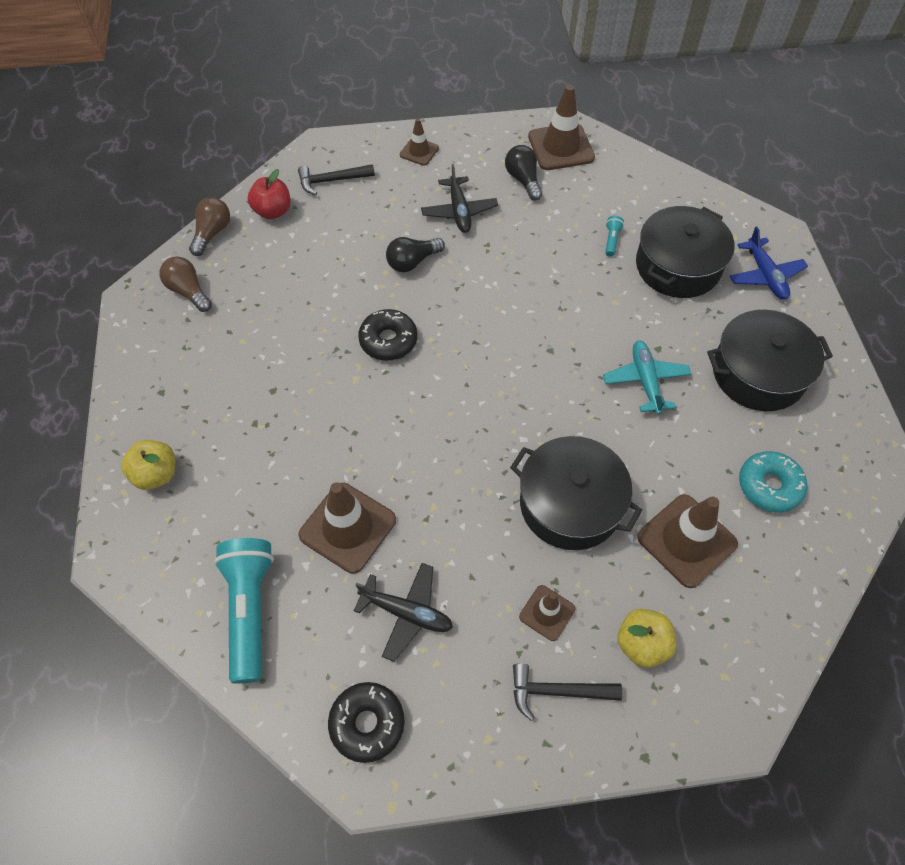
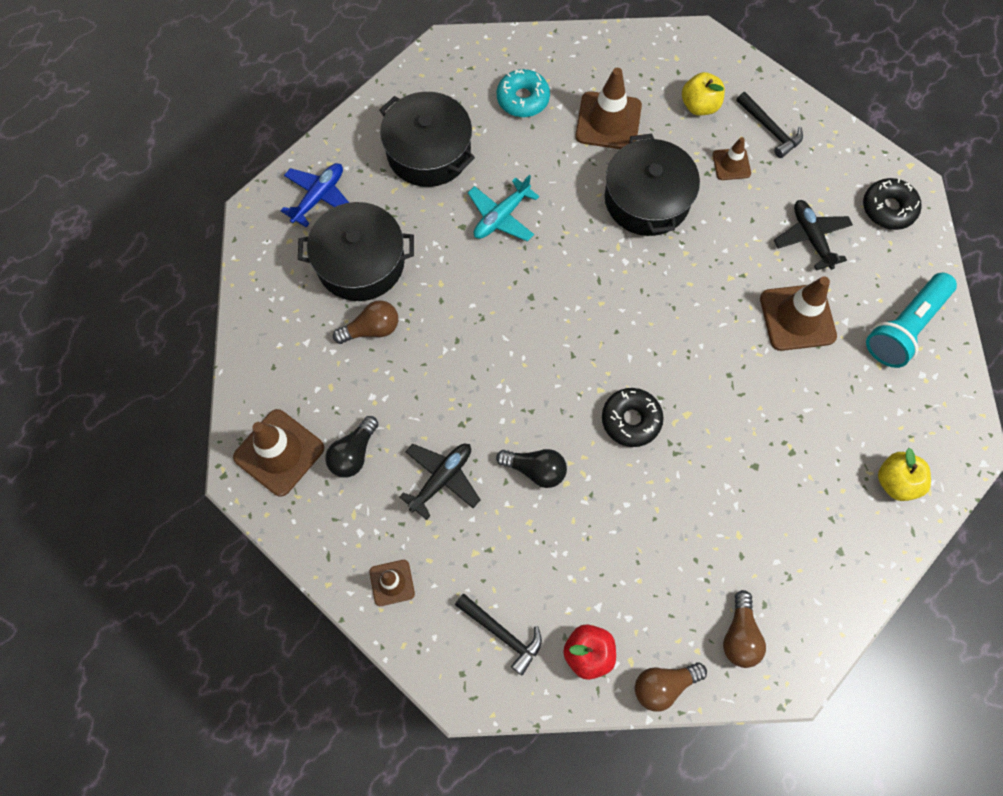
camera: 130 degrees left, 10 degrees up
(611, 240) = (372, 329): turquoise flashlight -> brown light bulb

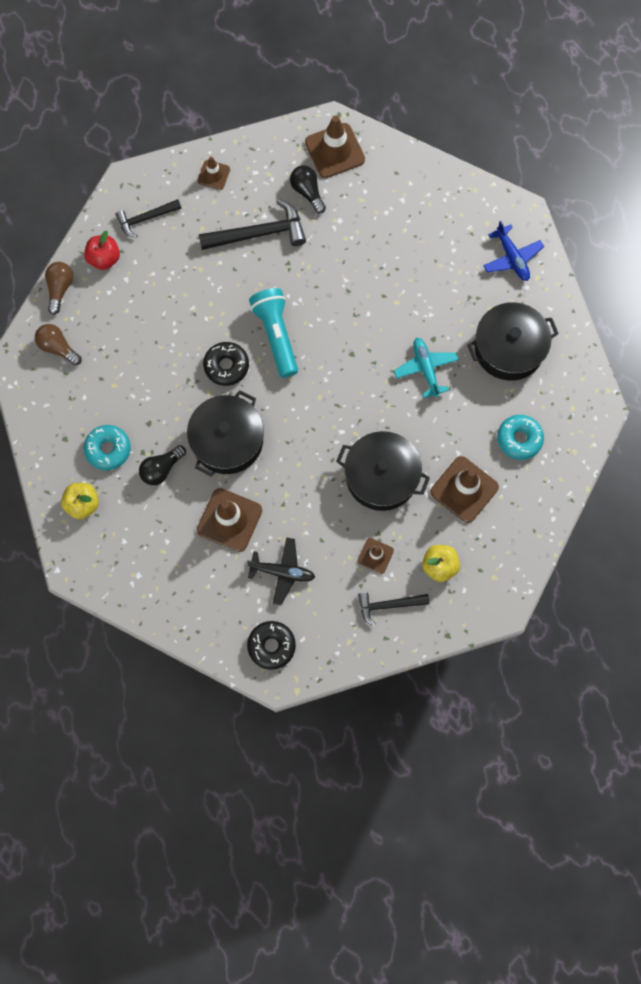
camera: 120 degrees right, 5 degrees up
(360, 262) = (443, 260): black pot -> black pot (227, 440)
(372, 329) = (388, 243): brown light bulb -> none
(441, 479) = (259, 233): black plane -> black hammer
(535, 470) = (230, 290): black light bulb -> black light bulb (161, 469)
(816, 493) = (108, 449): none -> turquoise donut
(904, 328) = (177, 588): turquoise flashlight -> turquoise flashlight (276, 335)

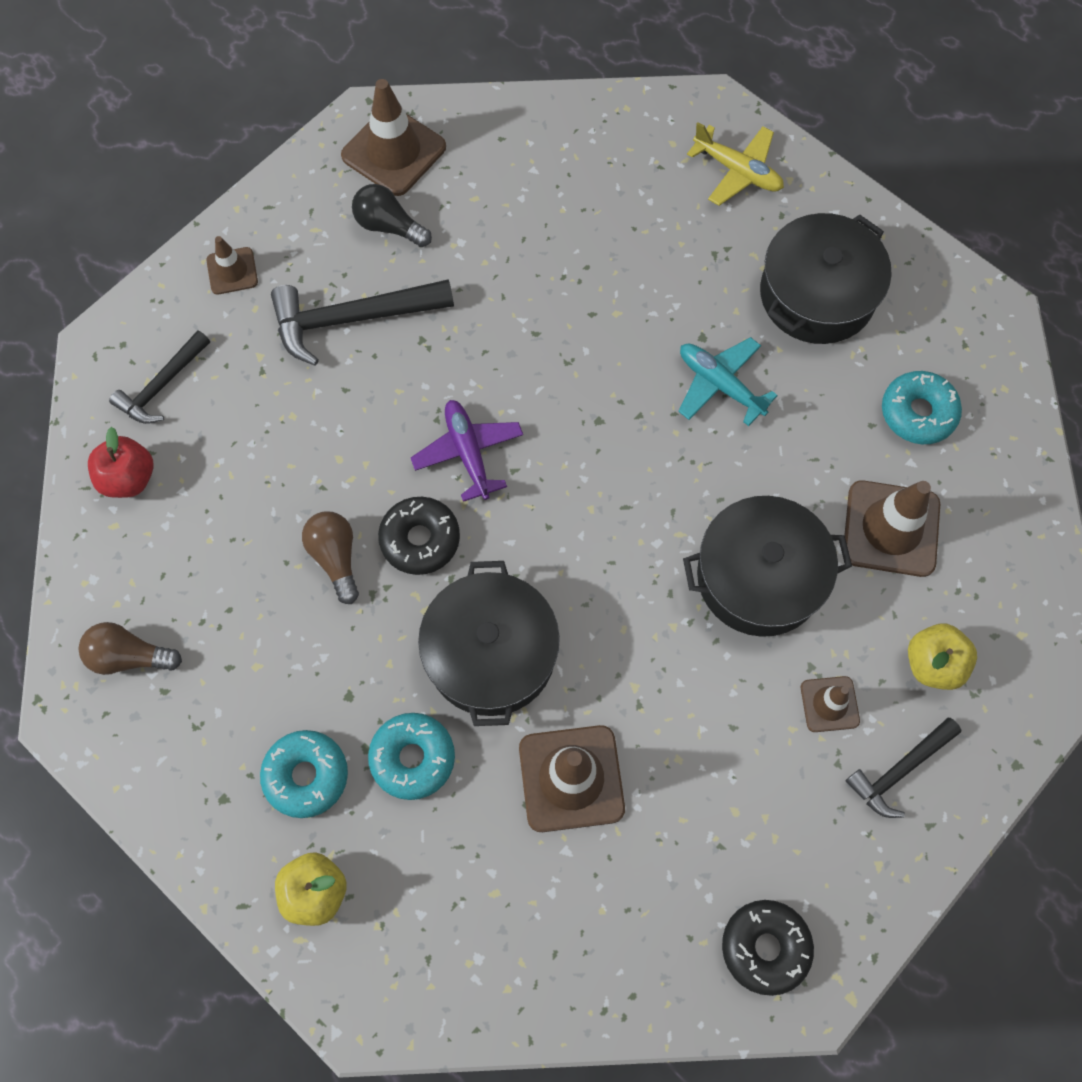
camera: 30 degrees left, 5 degrees down
(60, 289) = (81, 561): brown light bulb -> brown light bulb (336, 558)
(161, 469) = (413, 758): black light bulb -> turquoise donut
(259, 233) = (352, 319): black hammer -> black hammer turned 150 degrees counterclockwise
(276, 335) = (468, 453): turquoise flashlight -> purple plane
(282, 572) = (705, 814): black plane -> none
(512, 258) = (737, 171): blue plane -> yellow plane

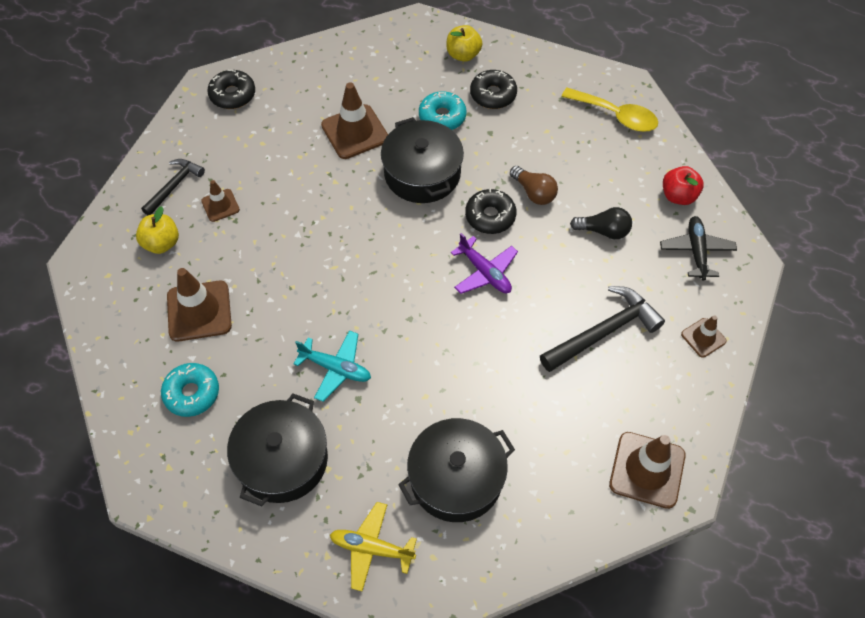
camera: 160 degrees right, 10 degrees down
(129, 656) = (616, 115): brown light bulb -> yellow spoon
(162, 386) = (696, 251): black hammer -> black plane
(306, 776) = (493, 95): turquoise donut -> black donut
(389, 226) = (616, 407): black light bulb -> black light bulb (603, 231)
(759, 577) = (277, 258): black pot -> black pot (456, 478)

